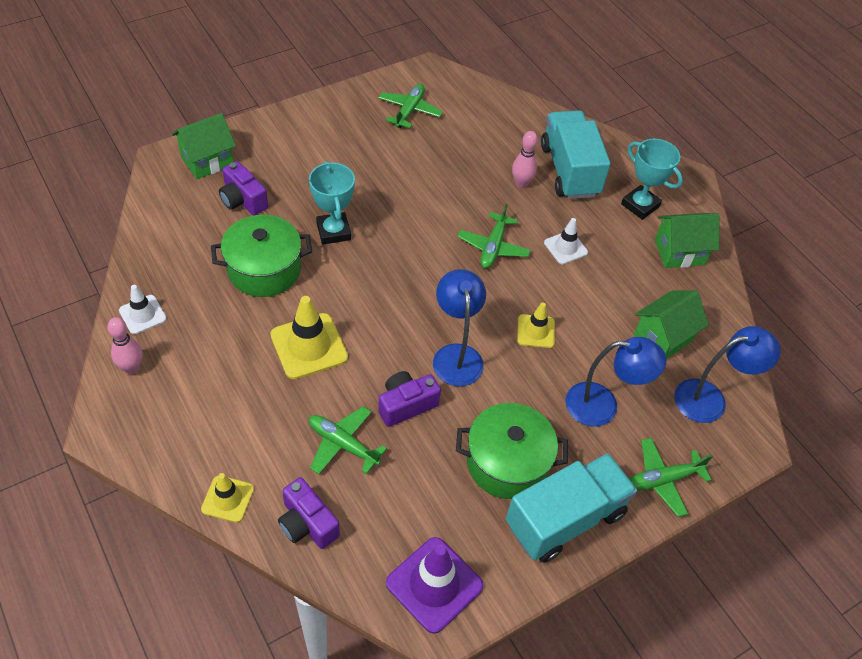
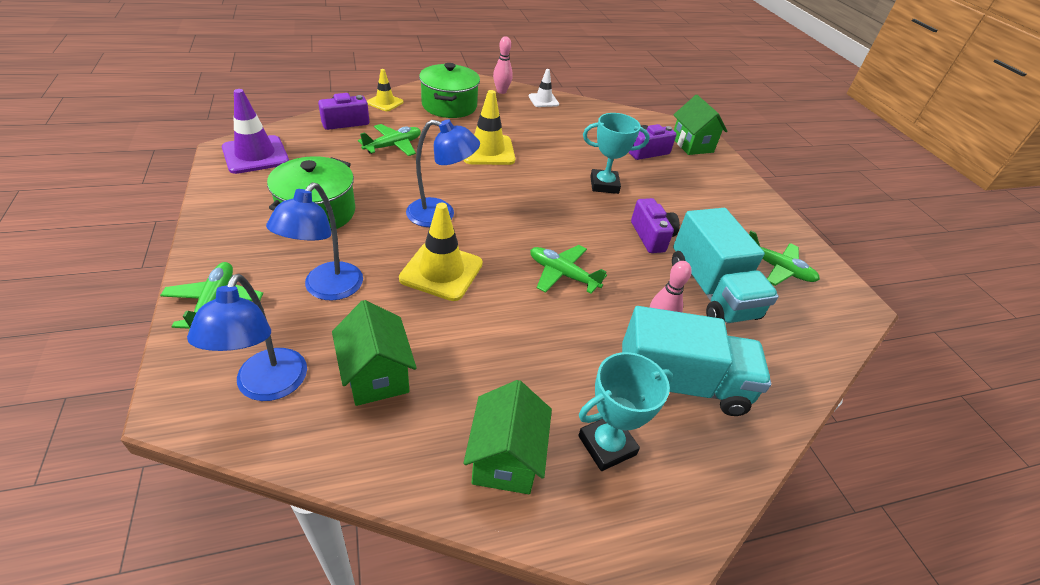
camera: 105 degrees right, 10 degrees down
(264, 269) = (570, 147): green pot -> green pot (449, 106)
(406, 405) = (407, 178): purple camera -> purple camera (651, 236)
(536, 331) = (441, 271): yellow traffic cone -> yellow traffic cone, size x1.68
(565, 248) = (547, 333): white traffic cone -> none
(565, 519) = (241, 227): turquoise truck -> turquoise truck (711, 291)

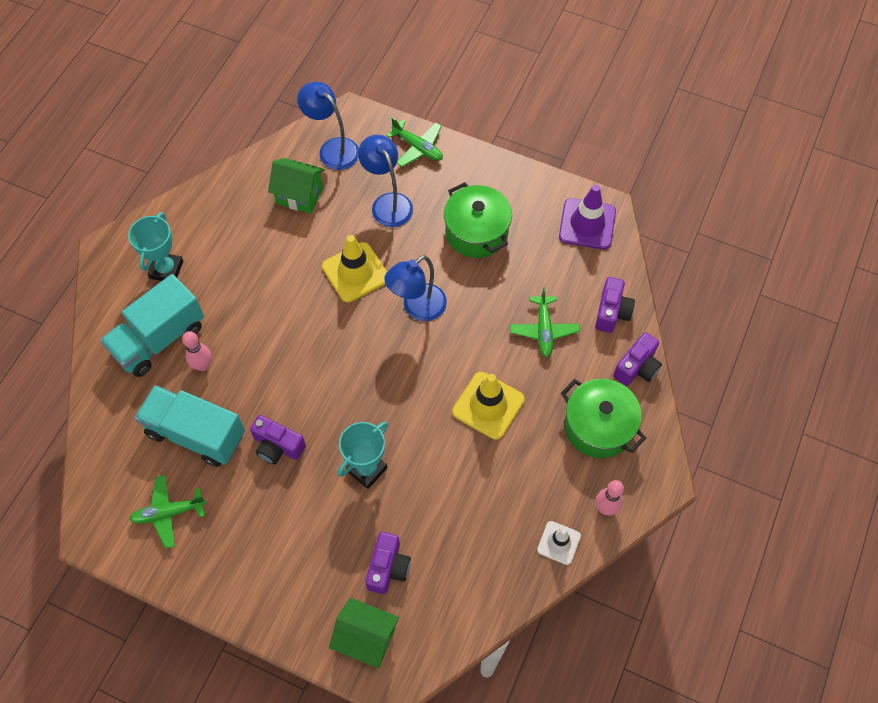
camera: 135 degrees right, 20 degrees up
(385, 102) = (637, 367): yellow traffic cone -> purple camera
(505, 459) = (202, 221): green house -> none
(562, 274) = (293, 345): green plane -> none

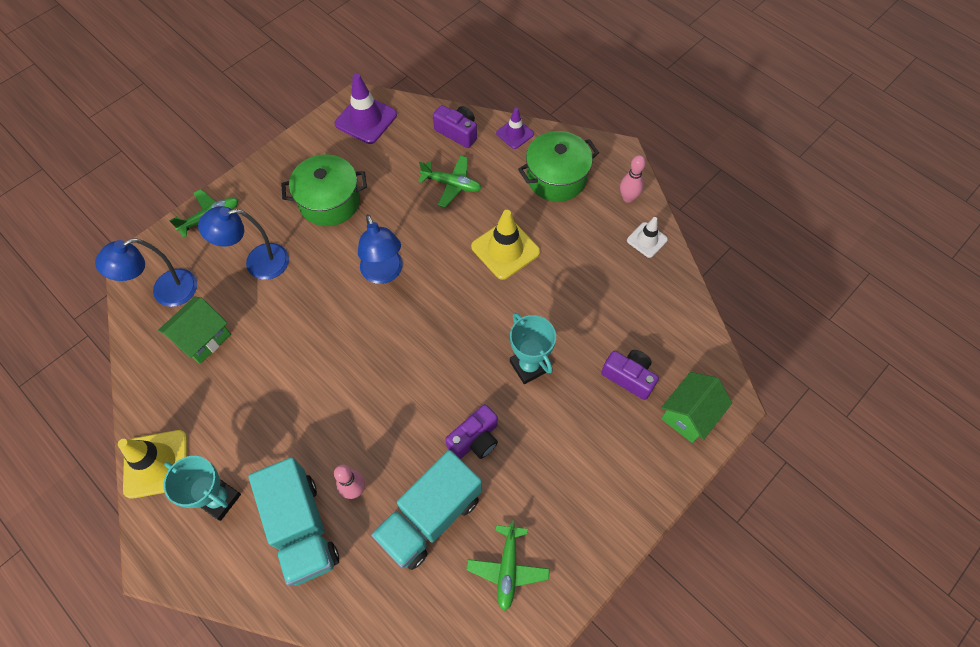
camera: 70 degrees left, 0 degrees up
(355, 272) = (319, 314): yellow traffic cone -> yellow traffic cone (156, 464)
(637, 367) = (515, 134): purple camera -> purple traffic cone

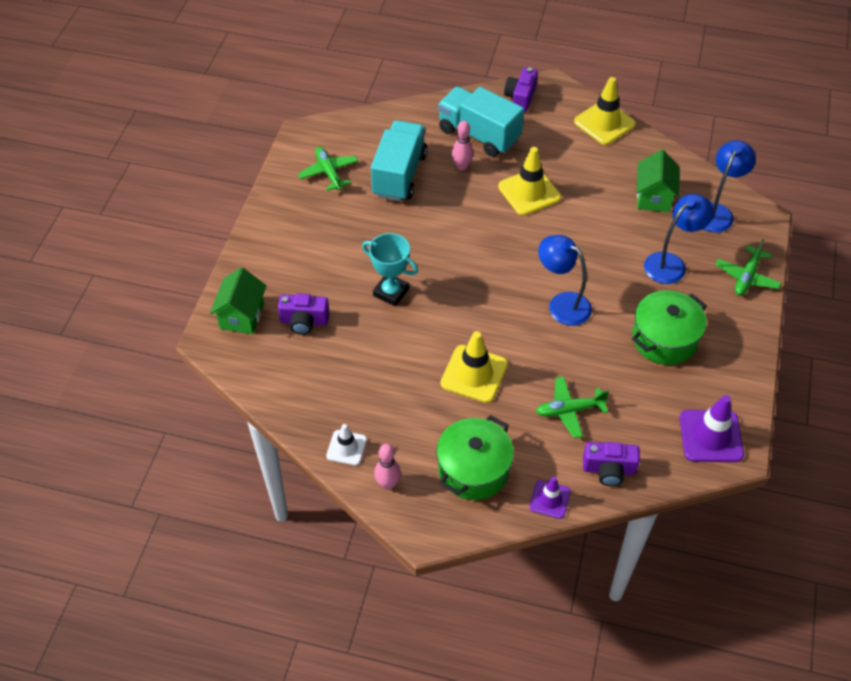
camera: 150 degrees right, 10 degrees down
(219, 499) = (545, 125): turquoise trophy -> none
(313, 413) = (529, 192): none -> yellow traffic cone
(475, 439) = (400, 228): purple camera -> purple camera (520, 97)

